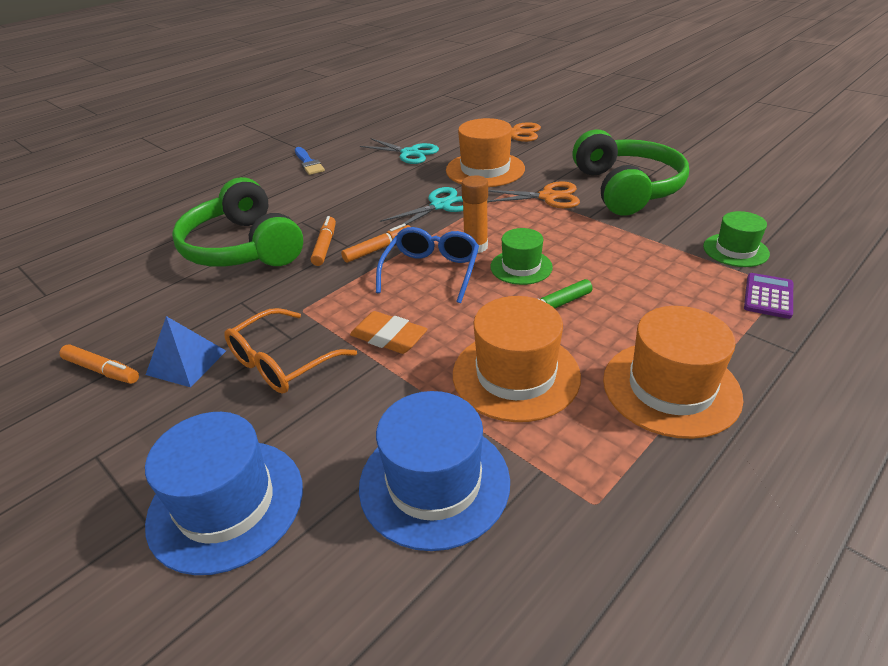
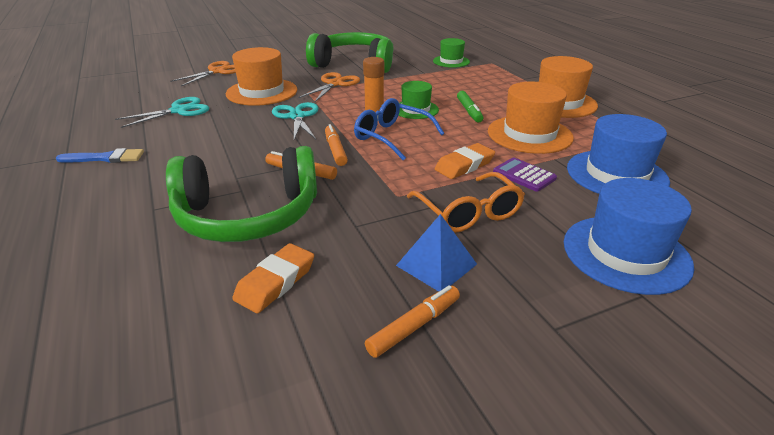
camera: 70 degrees left, 5 degrees down
(155, 290) = (275, 282): none -> orange eraser
(768, 296) = (497, 67): purple calculator -> purple calculator (524, 175)

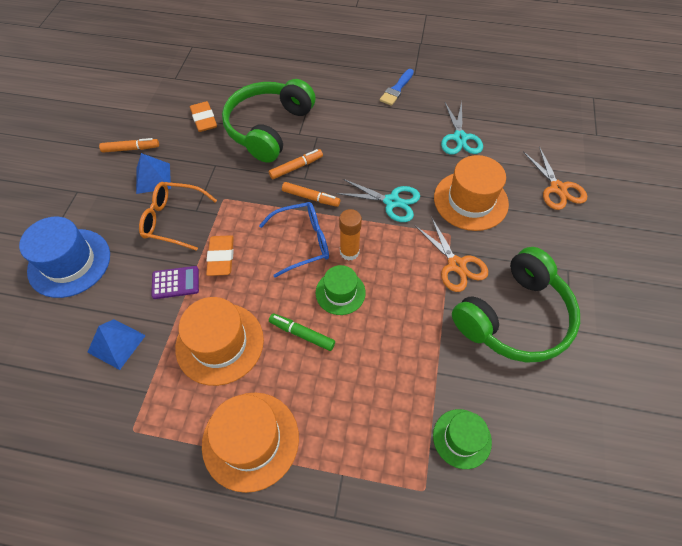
camera: 125 degrees right, 25 degrees up
(414, 326) = (131, 149): orange marker -> orange marker turned 90 degrees counterclockwise
(616, 174) = (116, 343): blue hat -> blue pyramid

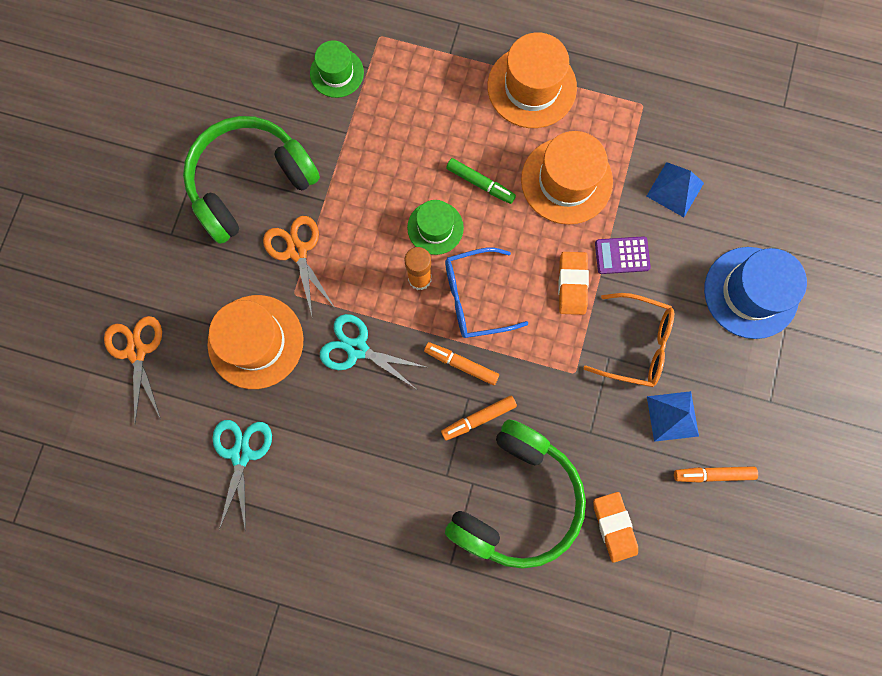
camera: 175 degrees left, 20 degrees up
(396, 89) = (313, 569): blue brush -> none

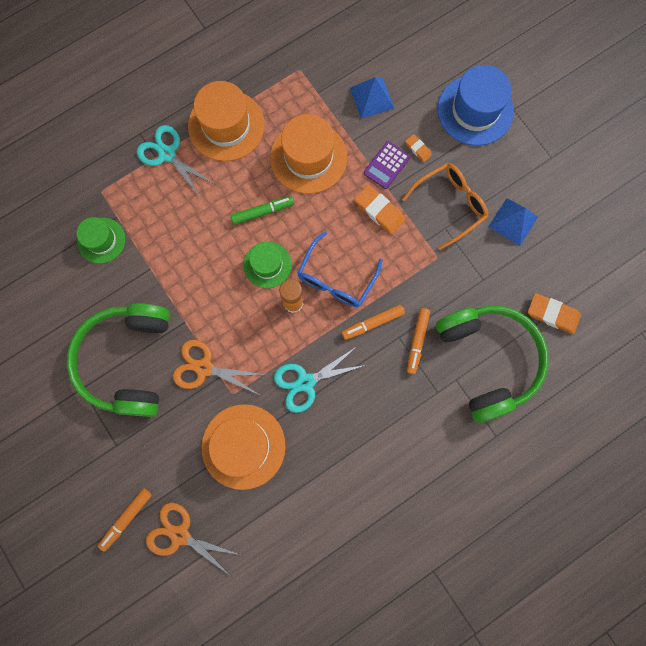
camera: 50 degrees left, 0 degrees up
(241, 454) = (313, 517): turquoise scissors -> turquoise scissors (167, 154)
(663, 271) = (418, 149): none -> orange eraser
(713, 474) = (567, 228): orange marker -> orange marker (126, 519)

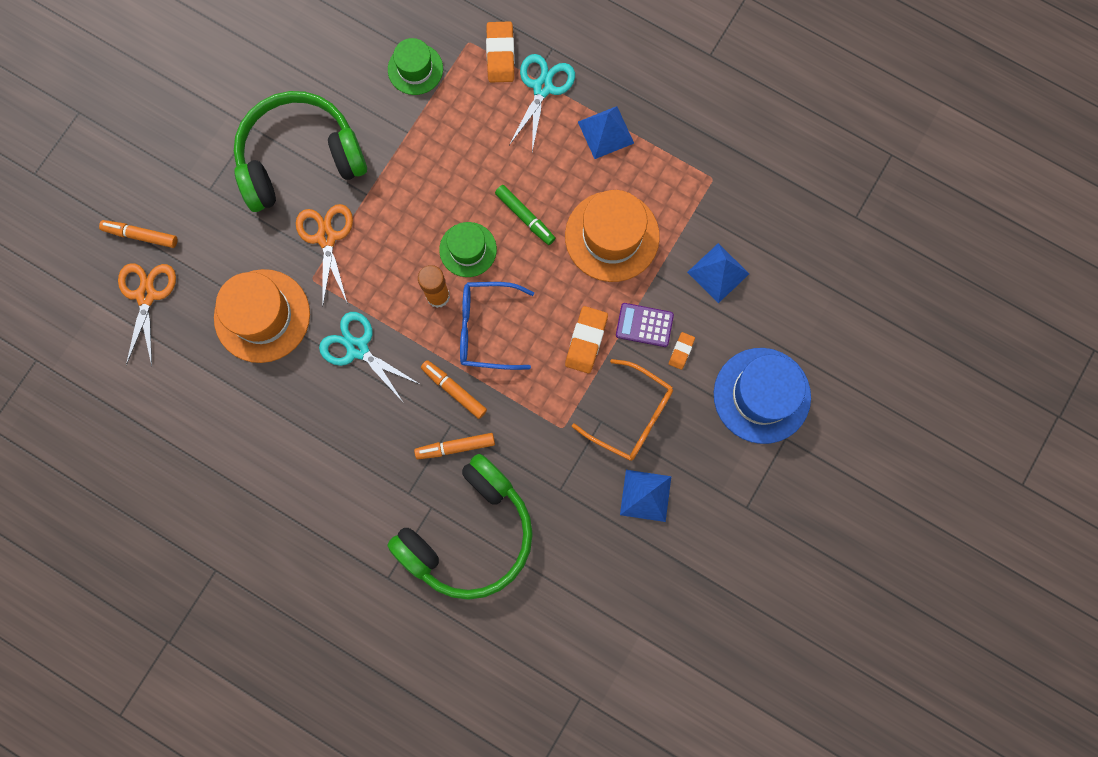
camera: 65 degrees right, 0 degrees up
(226, 125) = (605, 132): orange hat -> blue pyramid
(552, 314) = (555, 585): orange eraser -> orange eraser (500, 54)

